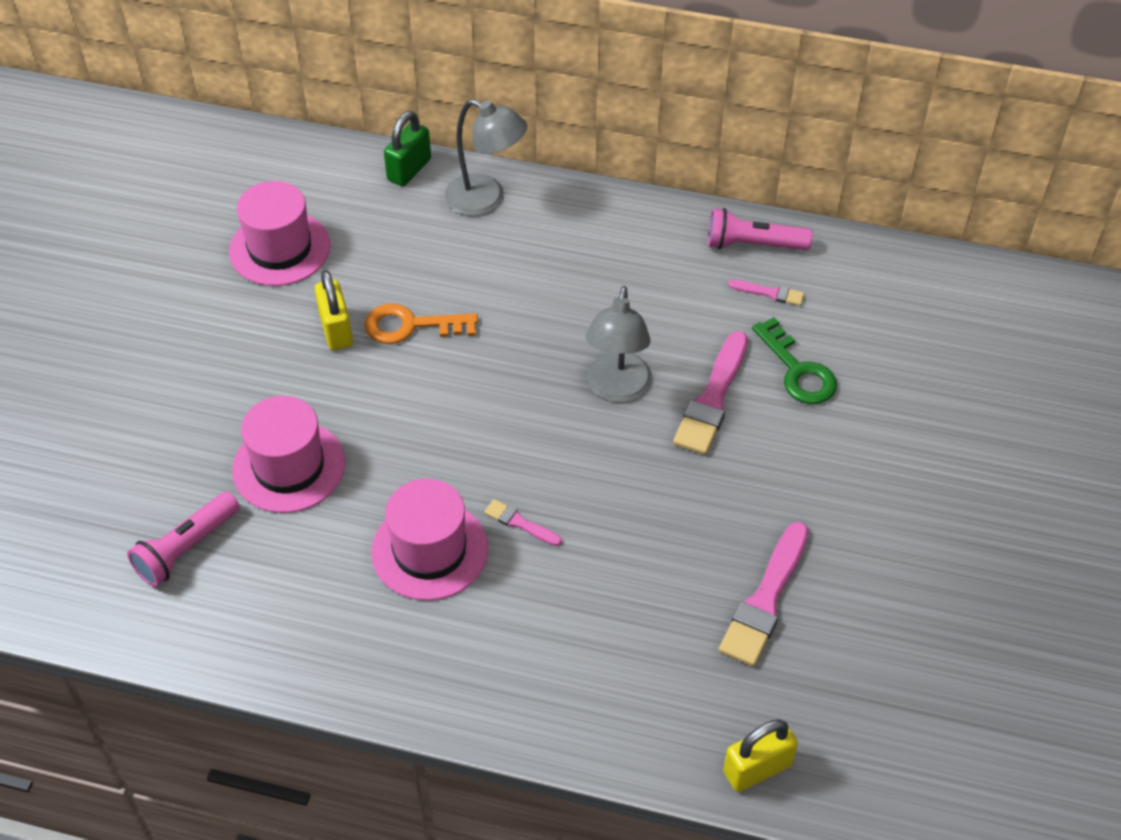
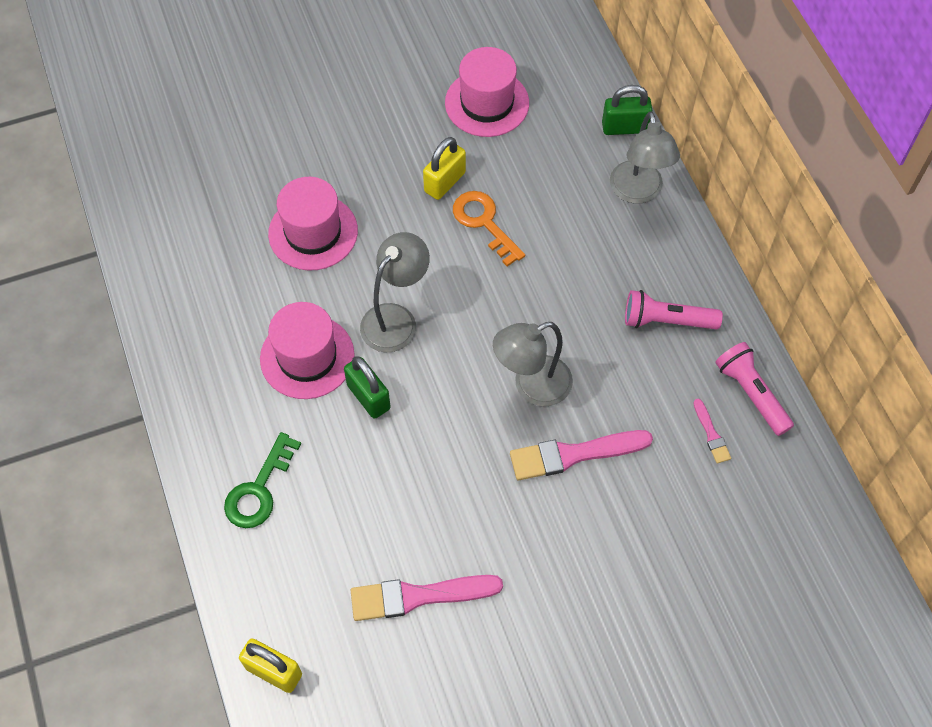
camera: 55 degrees right, 10 degrees up
(186, 548) = (210, 221): pink flashlight -> pink flashlight (666, 320)
(453, 453) = (396, 319): none -> grey lamp
(520, 523) = (368, 397): pink brush -> green padlock
(797, 370) = (650, 498): green key -> green key (259, 489)

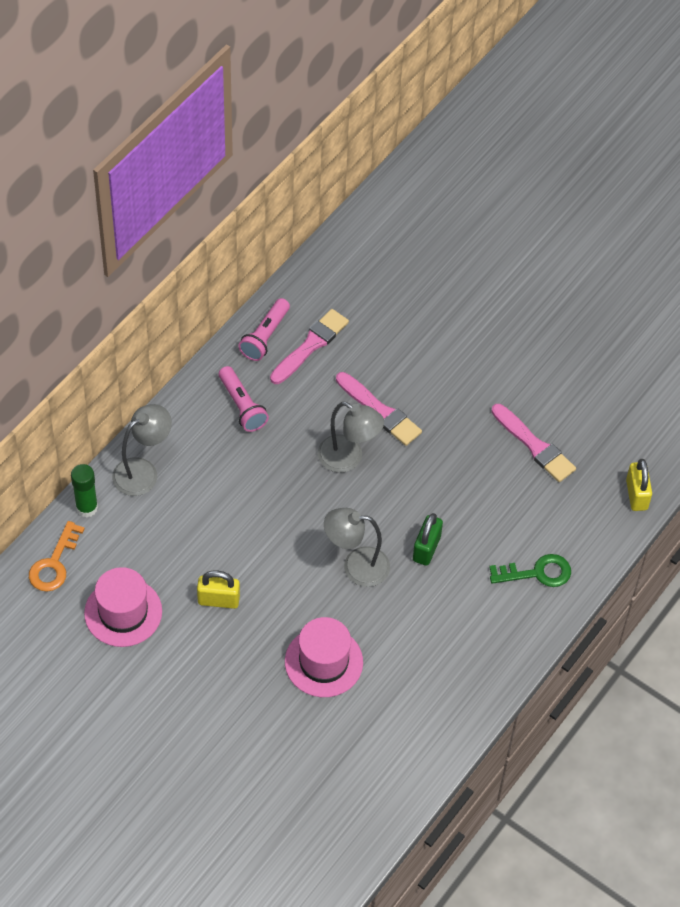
camera: 125 degrees left, 5 degrees down
(307, 357) = (425, 603): pink hat -> none
(484, 223) = (237, 554): orange key -> orange key (54, 563)
(624, 127) = (87, 508): green padlock -> green glue stick
(711, 434) = (311, 345): pink brush -> pink brush, size x1.99

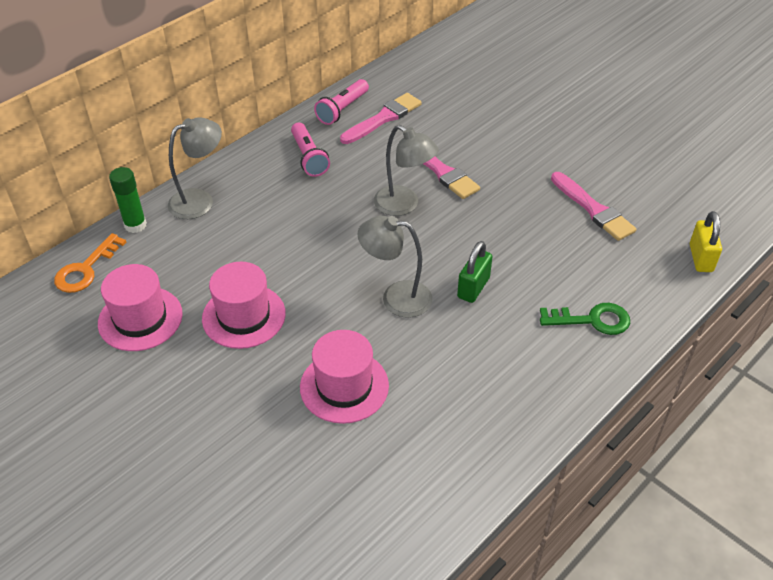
camera: 10 degrees right, 10 degrees down
(218, 600) = (244, 316): yellow padlock -> pink hat

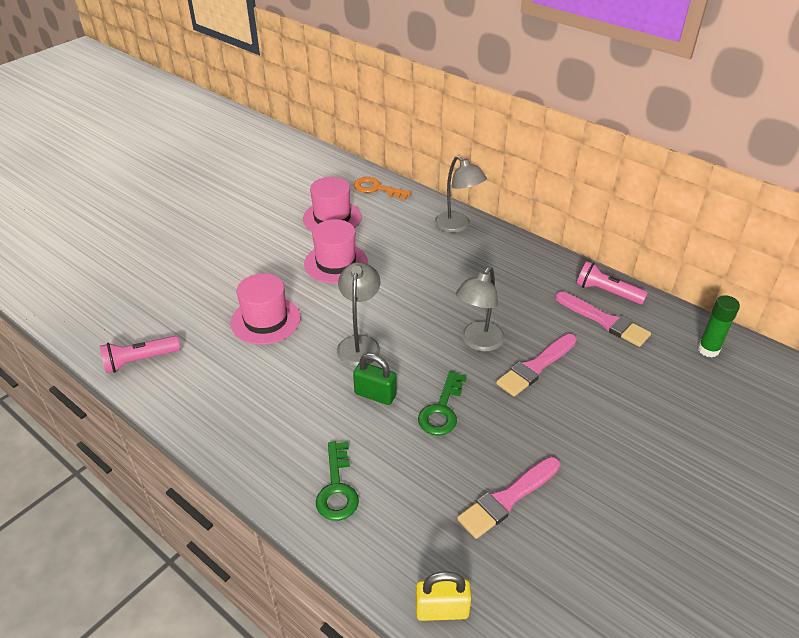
camera: 85 degrees right, 5 degrees down
(135, 225) = (424, 201): green glue stick -> green glue stick (708, 350)
(309, 157) = (528, 278): pink flashlight -> pink flashlight (140, 360)
(494, 240) = (442, 409): none -> green key

